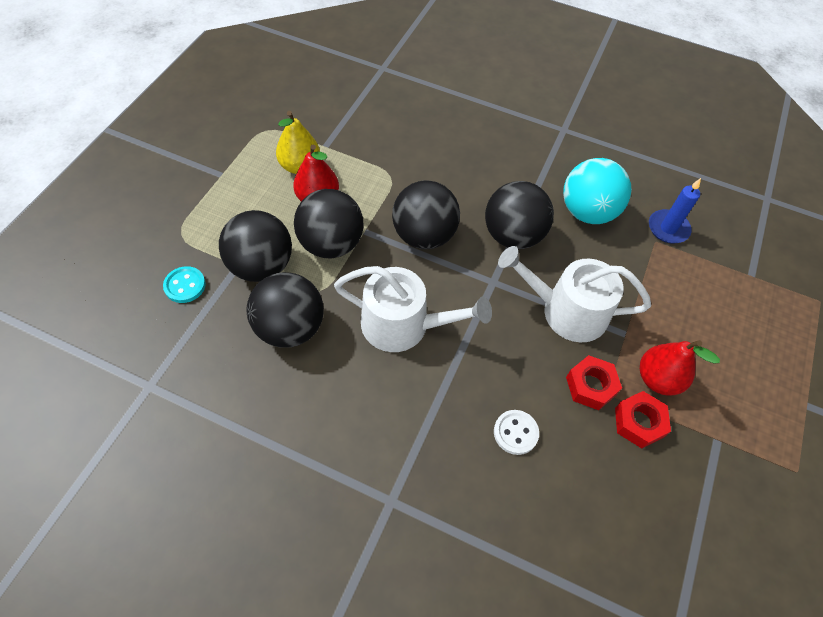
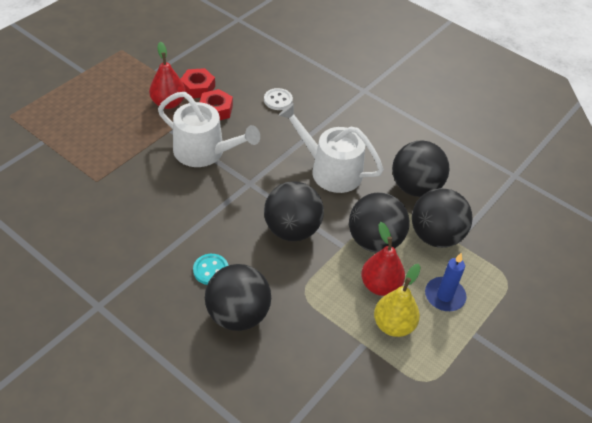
camera: 165 degrees left, 10 degrees down
(185, 285) = (498, 235): turquoise button -> turquoise button (211, 270)
(513, 235) = (215, 212): black ball -> black ball (238, 315)
(587, 212) = (136, 217): turquoise ball -> none
(668, 228) = (77, 188): blue candle -> blue candle (444, 296)

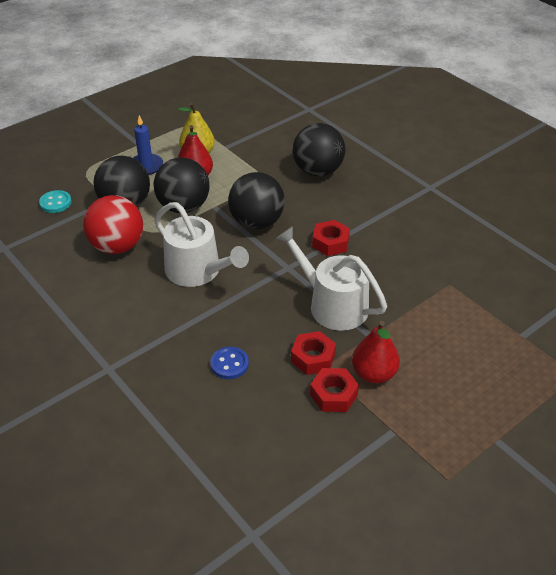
camera: 165 degrees left, 5 degrees down
(211, 270) = (336, 200): turquoise button -> turquoise button (55, 203)
(212, 214) = (330, 243): none -> red nut
(278, 100) = (229, 364): white button -> blue button
(415, 187) = (117, 246): black ball -> red ball

